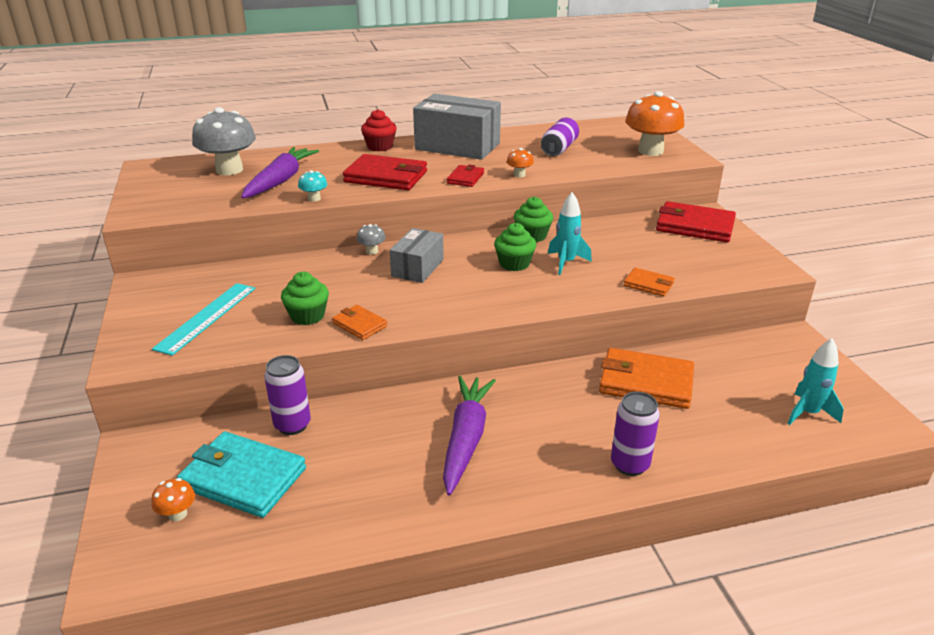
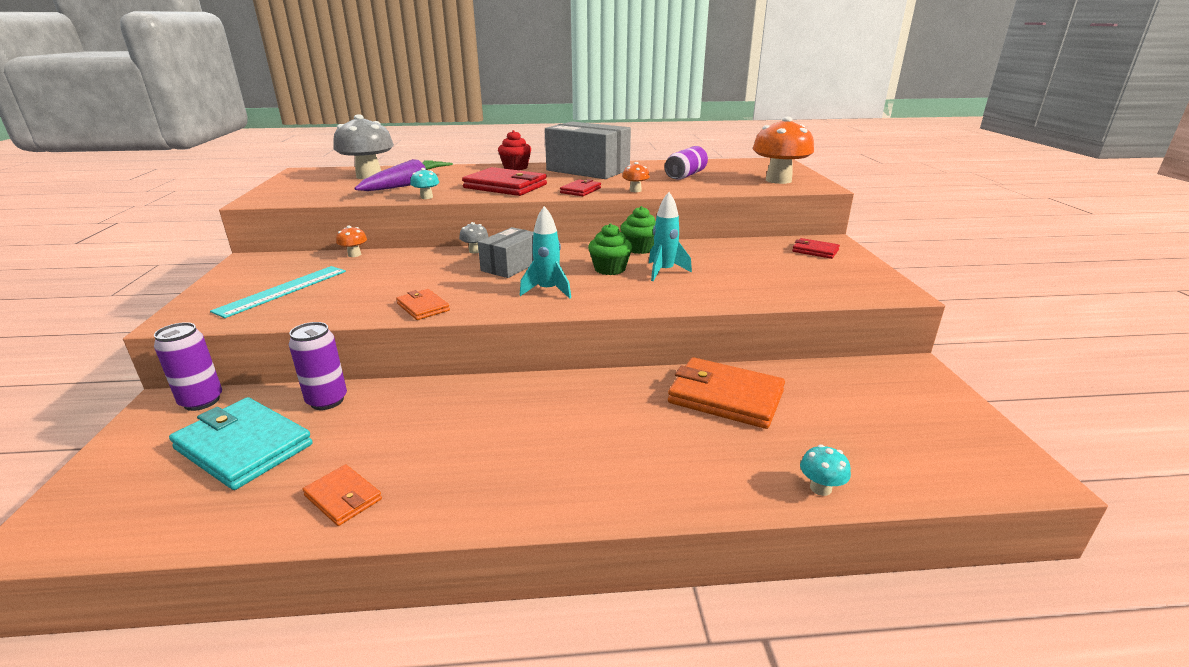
camera: 10 degrees right, 5 degrees down
(178, 514) = (153, 475): orange mushroom -> orange mushroom (354, 254)
(307, 316) = (377, 296): green cupcake -> none
(466, 439) = (498, 434): purple carrot -> none
(629, 464) = (676, 482): purple can -> purple can (201, 401)
(648, 284) = (746, 295): orange wallet -> orange wallet (343, 498)
(694, 226) = (815, 251): red wallet -> red wallet, size x0.53
(741, 455) = (820, 488): none -> turquoise mushroom
(808, 413) = (918, 449): turquoise rocket -> turquoise rocket (547, 291)

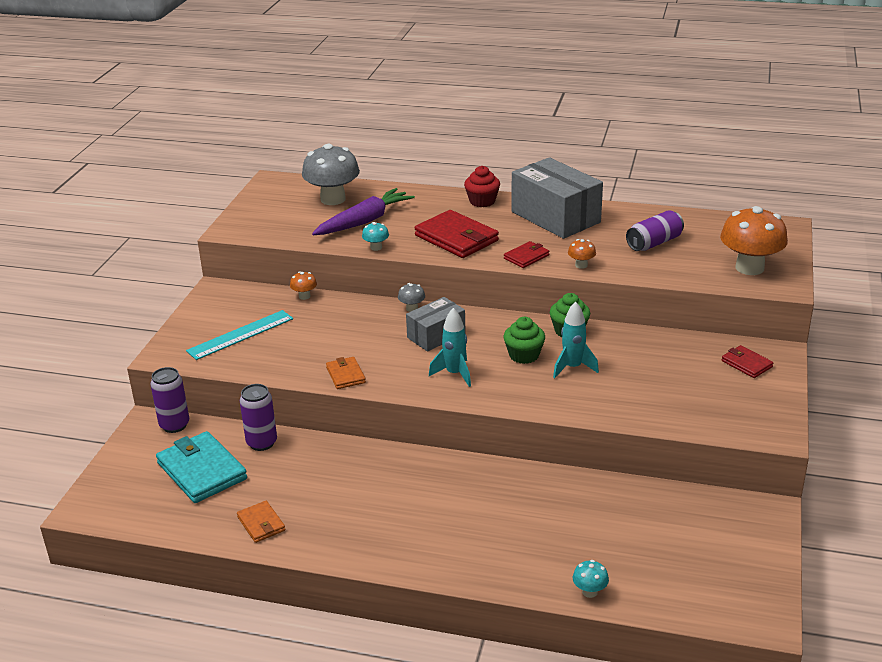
camera: 20 degrees right, 5 degrees up
(725, 397) = (571, 503): orange wallet -> none

